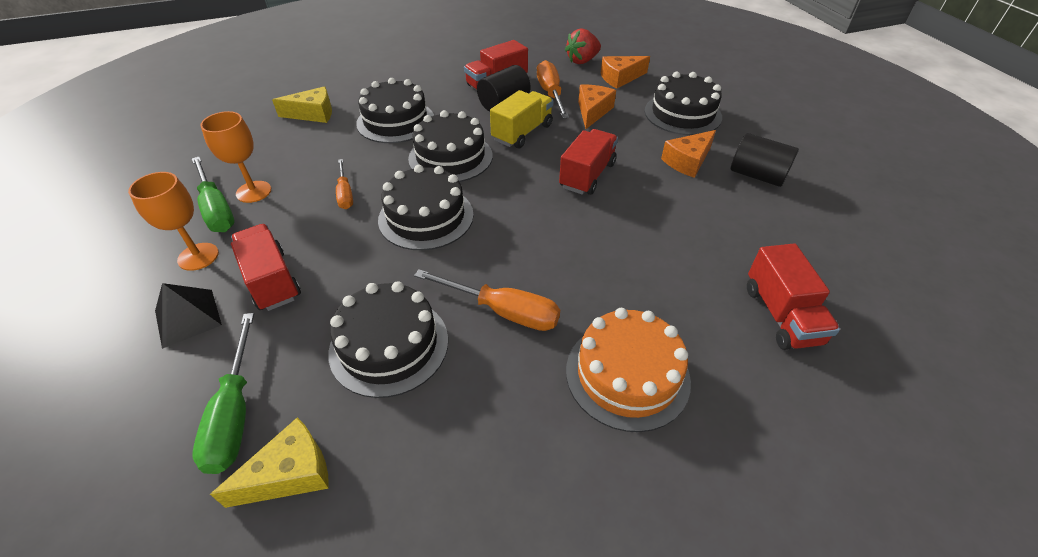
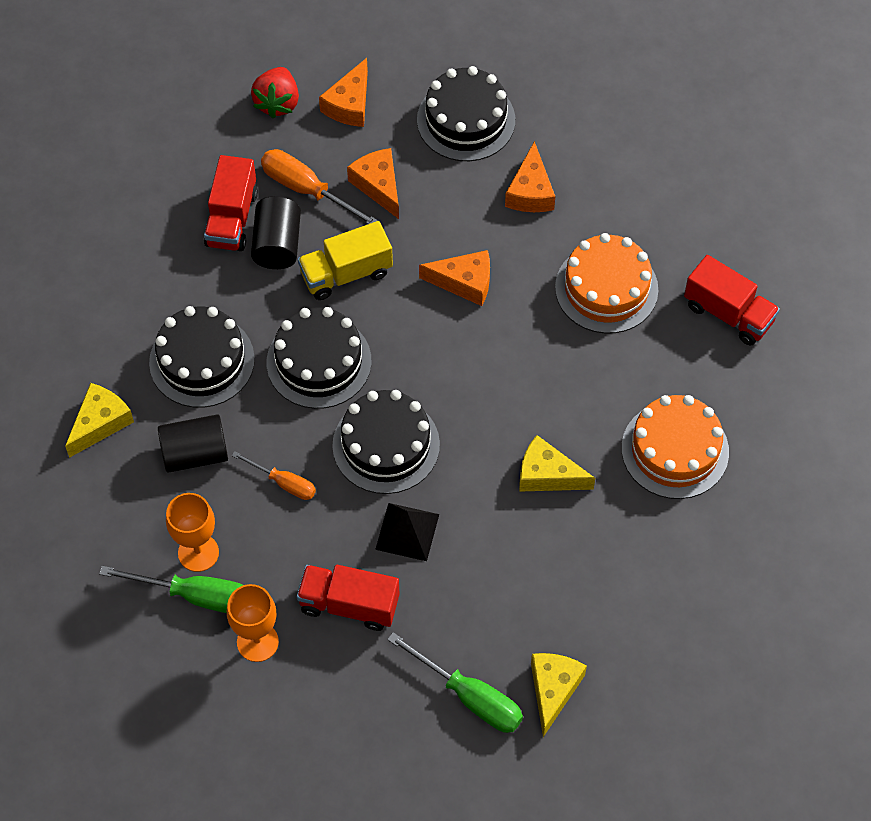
camera: 45 degrees left, 15 degrees up
(188, 317) = (334, 683): black pyramid -> black pyramid (407, 531)
(389, 345) = (504, 569): black cake -> none
(503, 311) = (547, 475): orange screwdriver -> yellow cheese
(522, 133) = (346, 273): yellow truck -> yellow truck turned 105 degrees counterclockwise
(587, 175) = (464, 282): red truck -> orange cheese
(686, 236) = (606, 288): none -> orange cake
(757, 175) = (601, 164): black cylinder -> black cylinder (195, 453)

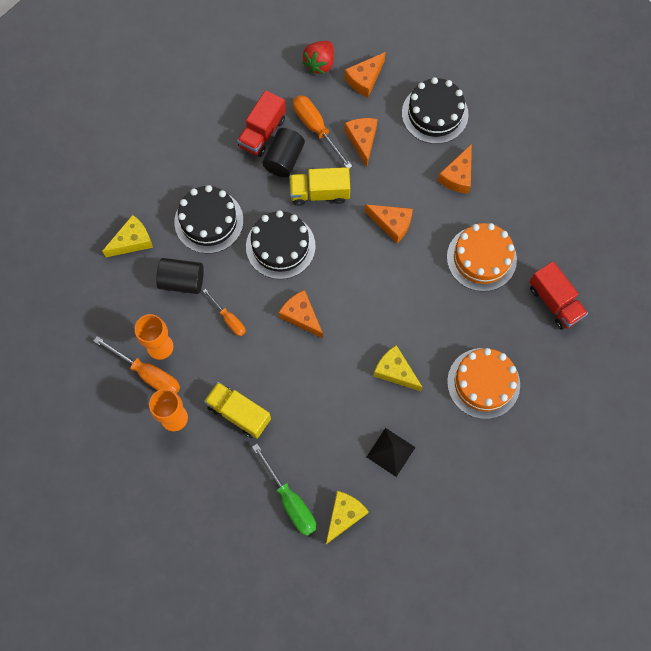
camera: 20 degrees right, 10 degrees up
(195, 595) = (148, 374): green screwdriver -> orange screwdriver
(349, 604) = (239, 413): red truck -> yellow truck
(386, 445) = (301, 316): black cake -> orange cheese
(407, 531) = (293, 378): black pyramid -> black pyramid (391, 452)

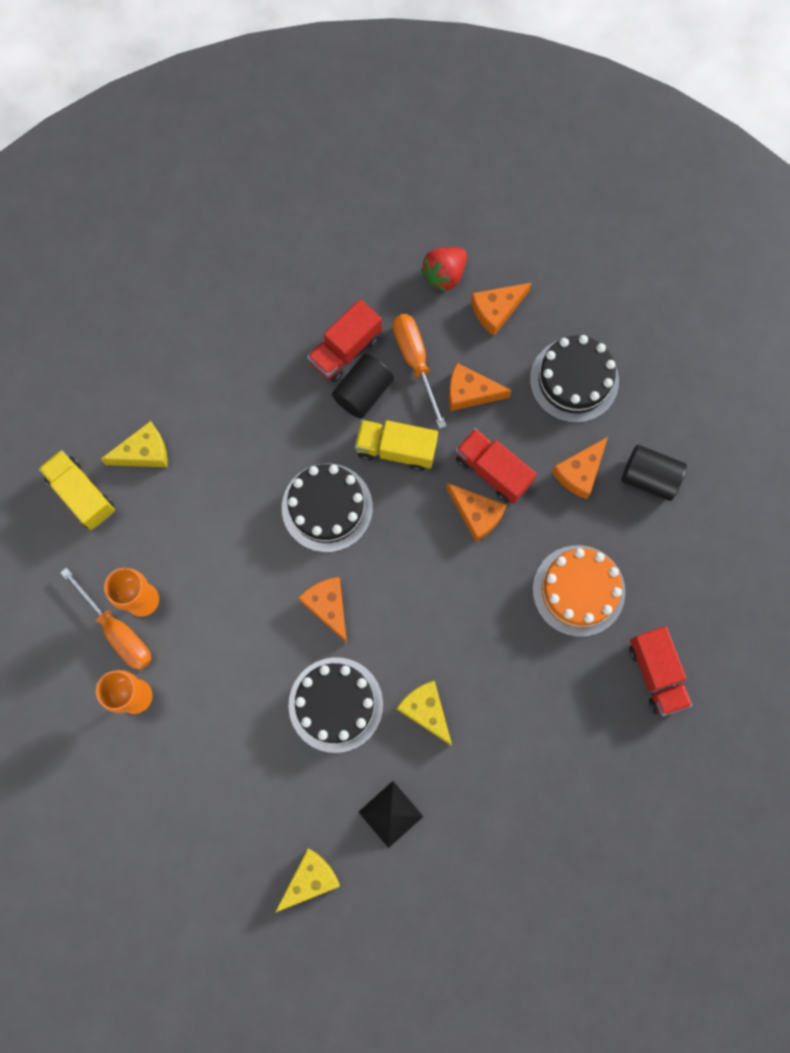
camera: 15 degrees right, 5 degrees up
(182, 281) = (192, 521): black cylinder -> black cylinder (649, 477)
(209, 221) = (246, 451): black cake -> black cake (335, 704)
(229, 319) = (236, 586): orange screwdriver -> none
(239, 413) = (216, 712): yellow truck -> yellow truck (82, 494)
(290, 501) = (248, 842): green screwdriver -> none
(362, 140) = (470, 392): orange cheese -> orange cheese turned 90 degrees counterclockwise
(394, 190) = (493, 471): none -> red truck
(483, 383) = (533, 756): orange cake -> none

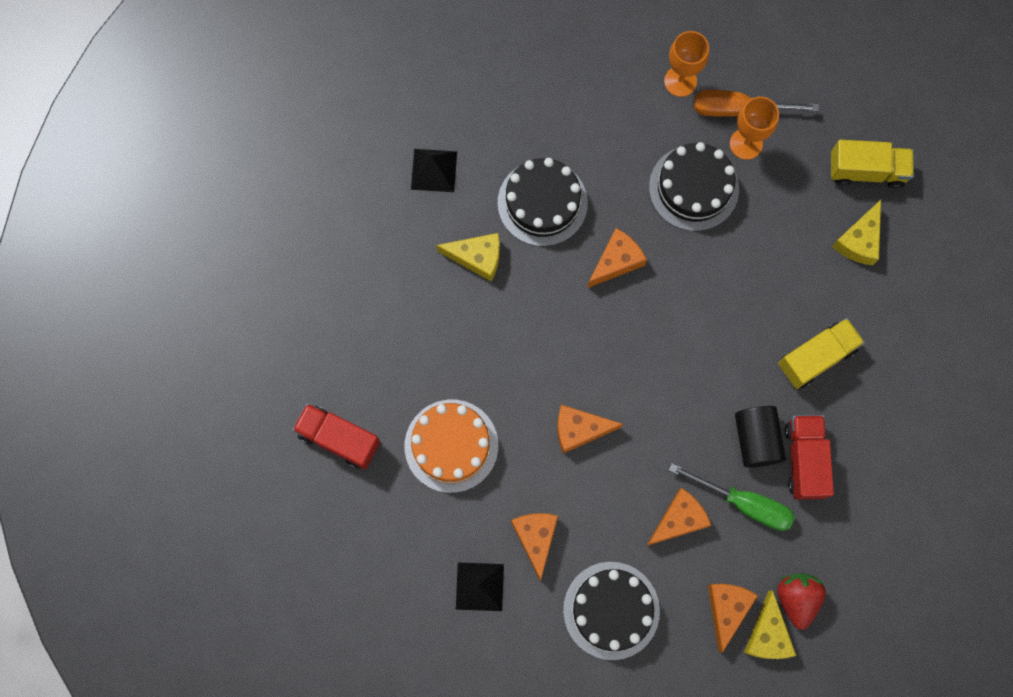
camera: 135 degrees right, 0 degrees up
(310, 879) = (446, 82): yellow cheese -> yellow cheese (767, 634)
(327, 507) = (690, 328): black cake -> black cake (693, 188)
(328, 606) = (616, 261): orange cheese -> orange cheese turned 60 degrees counterclockwise
(396, 449) = (687, 420): yellow truck -> yellow truck (816, 357)
(415, 362) = (743, 503): orange screwdriver -> green screwdriver
(493, 471) = (601, 475): red truck -> none
(649, 477) = (480, 586): black cylinder -> black pyramid

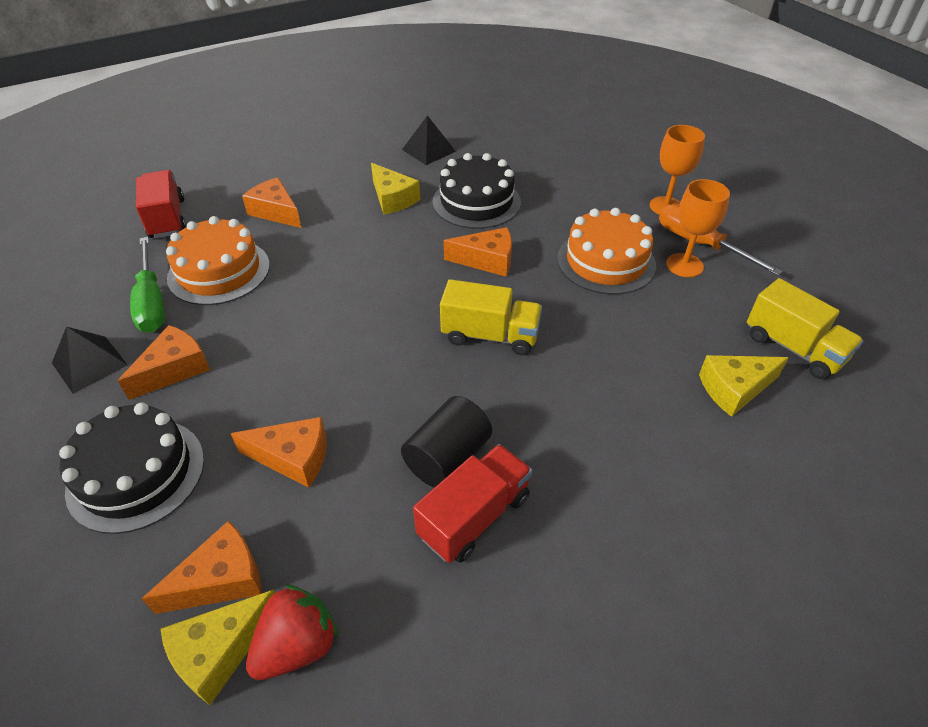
camera: 45 degrees right, 30 degrees down
(579, 430) = (314, 330): orange cheese -> orange cheese (276, 212)
(693, 188) = (606, 262): black cake -> orange cake
(743, 503) = (367, 499): green screwdriver -> green screwdriver (152, 302)
(816, 357) = (588, 442): yellow truck -> yellow truck (490, 336)

